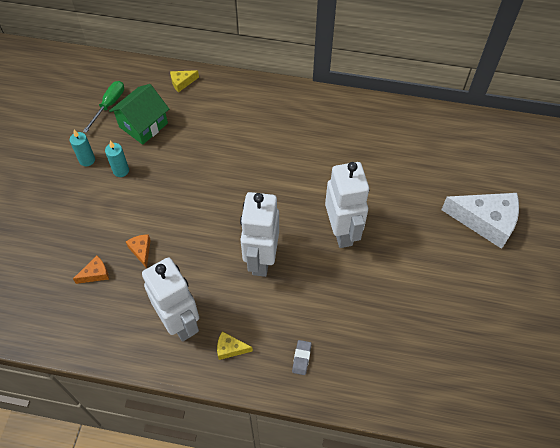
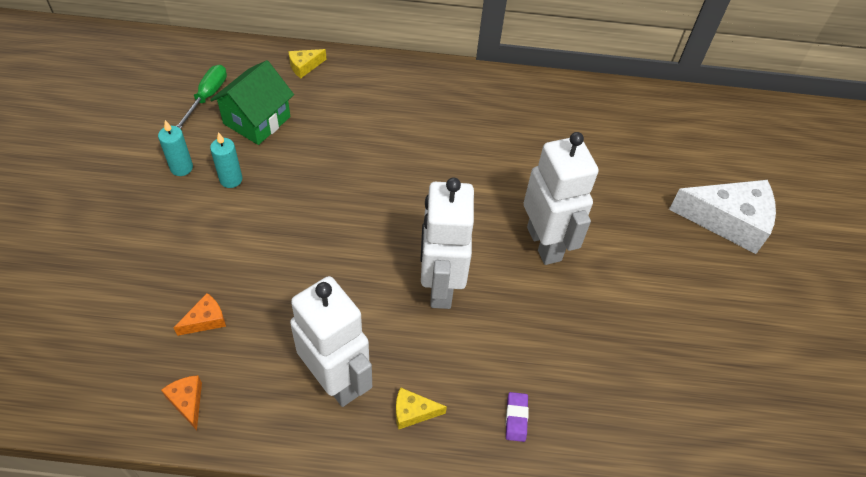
camera: 10 degrees left, 5 degrees down
(141, 251) = (269, 284): orange cheese -> orange cheese (187, 402)
(301, 358) = (516, 418): grey eraser -> purple eraser

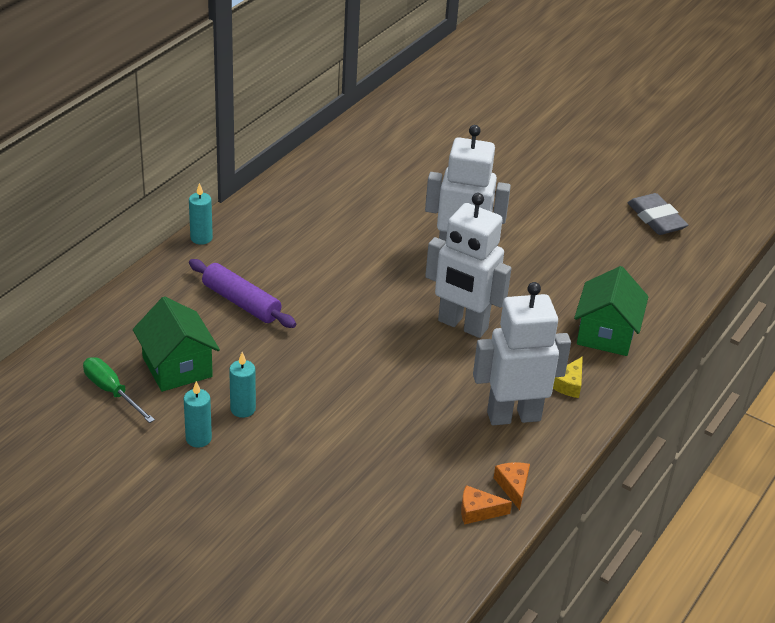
camera: 60 degrees left, 15 degrees down
(206, 320) = (400, 475): orange cheese -> orange cheese (513, 486)
(304, 66) = (129, 310): yellow cheese -> none
(360, 124) = (241, 302): none -> purple rolling pin
(421, 67) = (201, 238): none -> turquoise candle
(516, 418) = (606, 334): purple eraser -> green house
(728, 221) = (507, 156): white cheese -> none
(752, 396) = (656, 219): none -> grey eraser

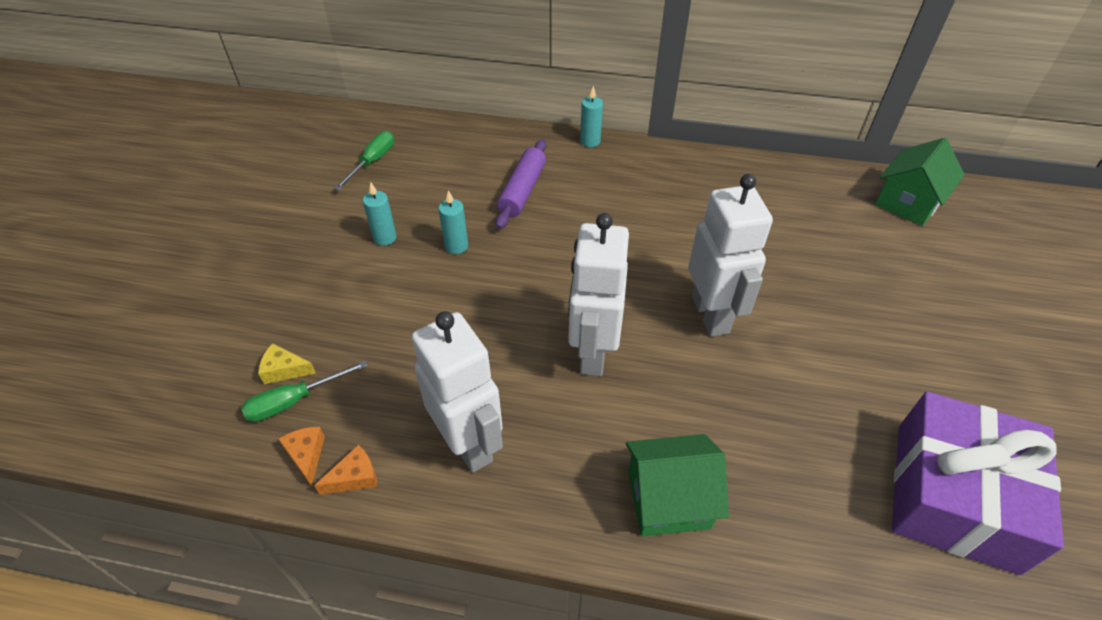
camera: 70 degrees right, 10 degrees up
(177, 367) = (418, 184): green house -> green house (908, 202)
(198, 438) = (337, 225): turquoise candle -> turquoise candle (456, 246)
(416, 510) = (294, 401): none -> green screwdriver
(568, 384) = (551, 484): yellow cheese -> yellow cheese (284, 370)
(656, 219) = (954, 495): grey eraser -> purple gift

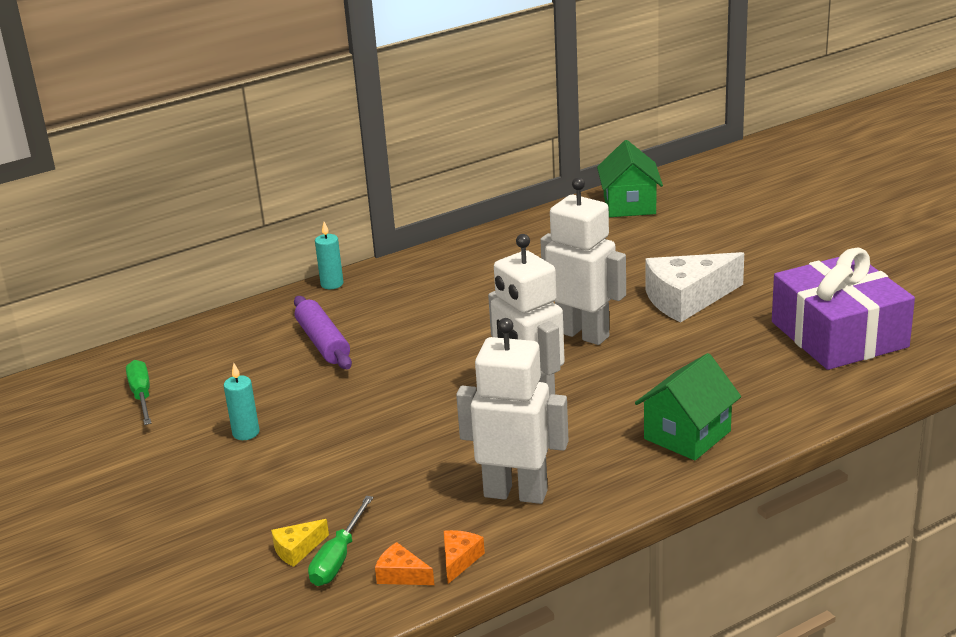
camera: 40 degrees left, 20 degrees down
(456, 246) = (322, 403): turquoise candle -> none
(845, 340) = (687, 299): none -> white cheese

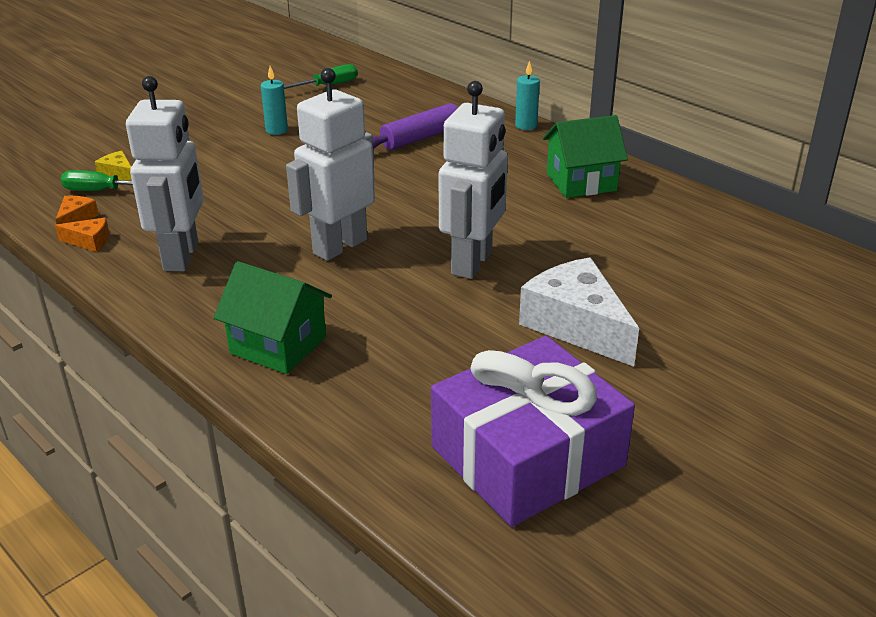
camera: 75 degrees right, 5 degrees up
(629, 205) = (802, 265): green house -> green house (581, 182)

